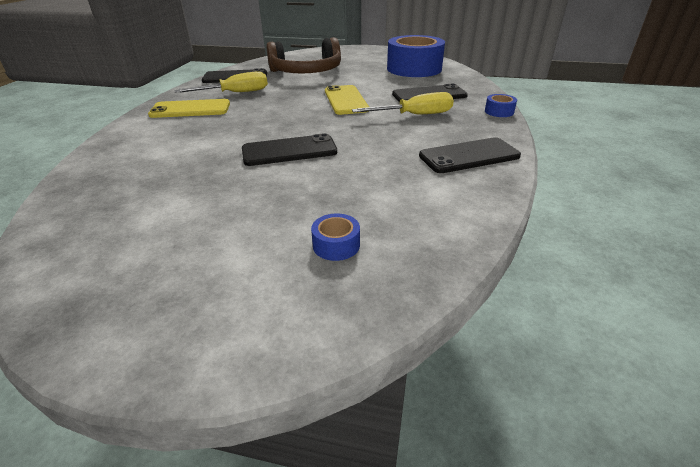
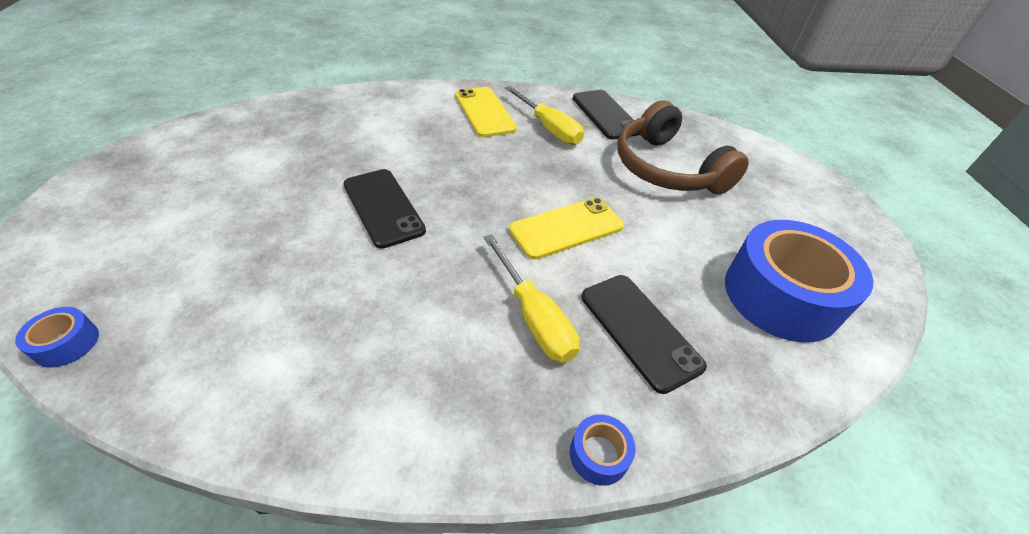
camera: 70 degrees right, 10 degrees up
(336, 245) = (168, 282): blue tape -> blue tape (66, 343)
(469, 156) = (383, 400): black phone -> none

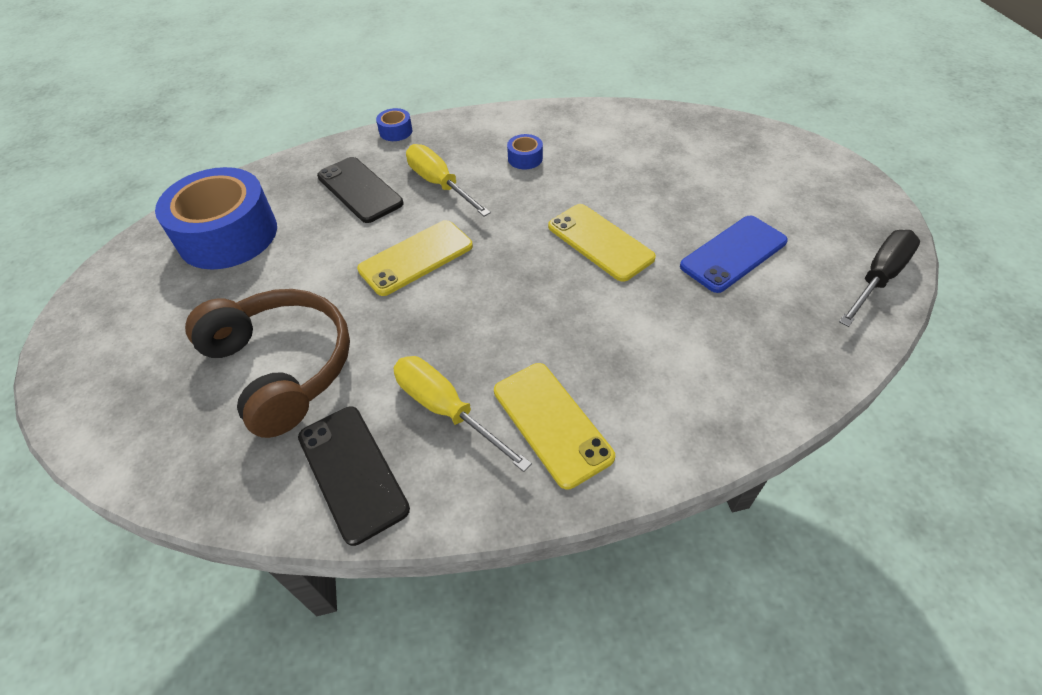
camera: 175 degrees right, 5 degrees up
(66, 343) = (725, 122): blue tape -> blue tape (525, 158)
(184, 137) = (878, 278): none -> black screwdriver
(273, 174) = (733, 254): none -> blue phone
(383, 207) = (600, 242): black phone -> yellow phone

